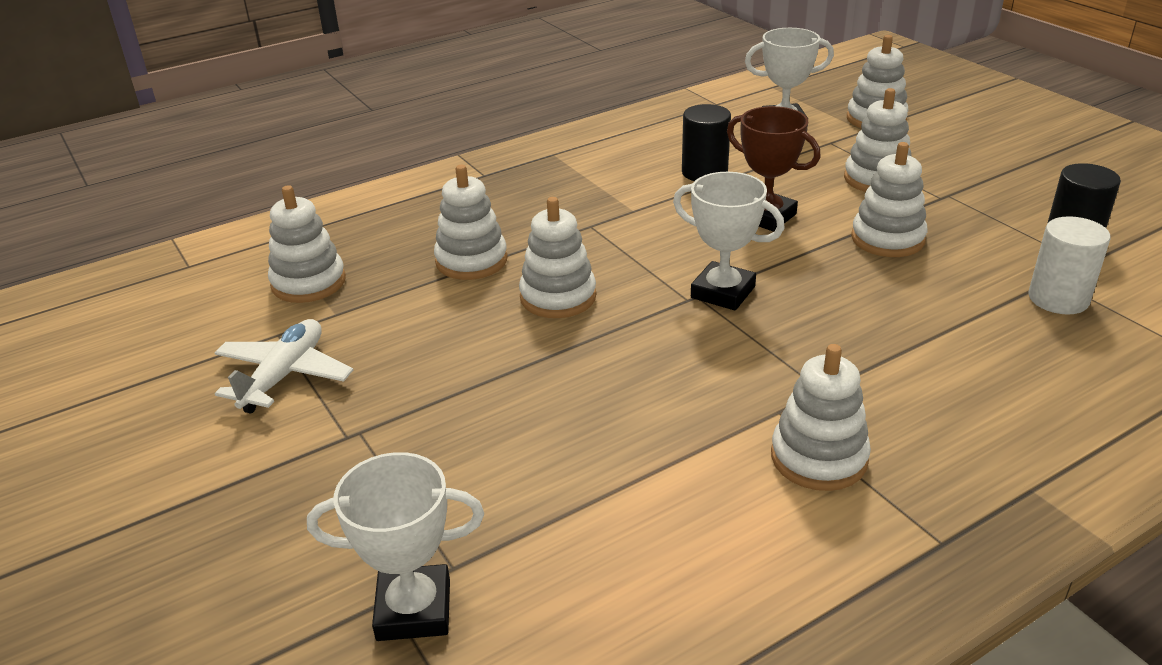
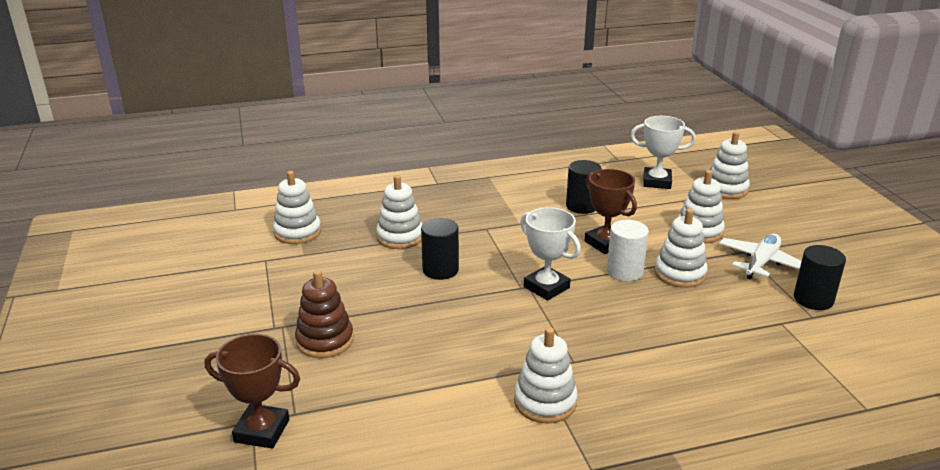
camera: 15 degrees right, 5 degrees down
(284, 375) = (257, 285): white plane -> white plane (761, 263)
(414, 610) = (262, 431): white trophy -> brown trophy
(440, 439) = (325, 340): none -> brown stacking toy
(558, 297) = (440, 270): white stacking toy -> black cylinder
(1058, 299) = (774, 337): white cylinder -> white cylinder (624, 271)

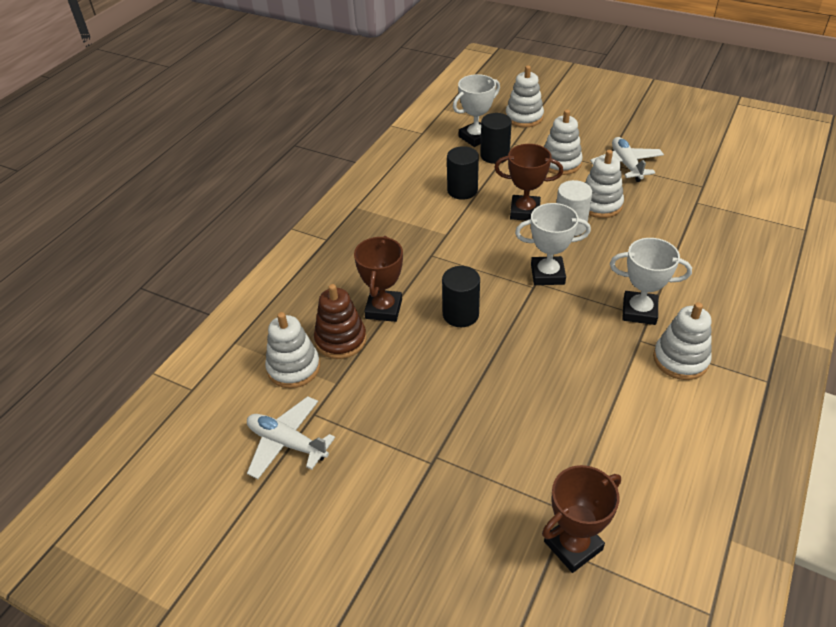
camera: 45 degrees left, 15 degrees up
(228, 263) = (287, 443): none -> white plane
(325, 340) = (486, 439): brown stacking toy -> brown stacking toy (340, 340)
(400, 237) = (383, 309): white stacking toy -> brown trophy
(573, 353) = (639, 311): none -> white trophy
(813, 299) = (686, 173): black cylinder -> black cylinder (494, 155)

